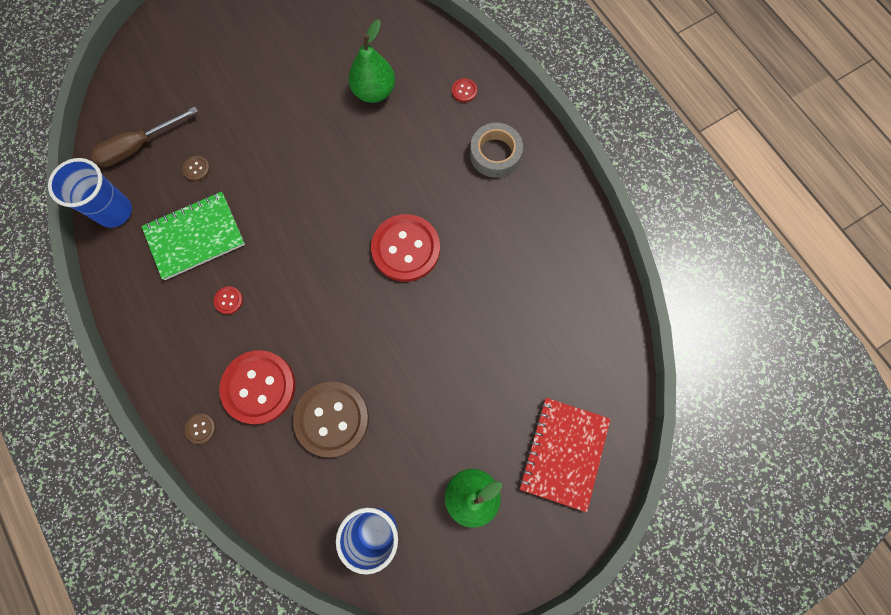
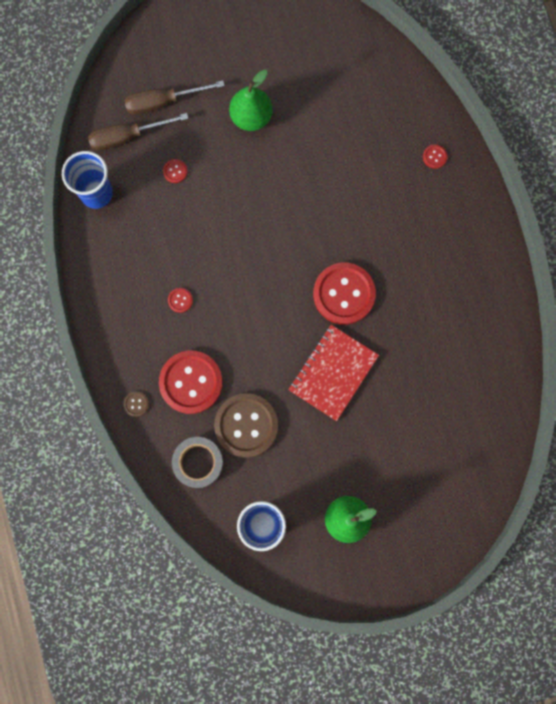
camera: 15 degrees right, 5 degrees up
(170, 104) = (163, 102): none -> brown screwdriver
(195, 236) = (162, 235): green notebook -> none
(196, 169) = (175, 171): brown button -> red button
(374, 91) = (351, 136): green pear -> green pear (251, 117)
(495, 154) = (447, 226): grey tape -> grey tape (198, 462)
(563, 453) = (432, 505): red notebook -> red notebook (333, 373)

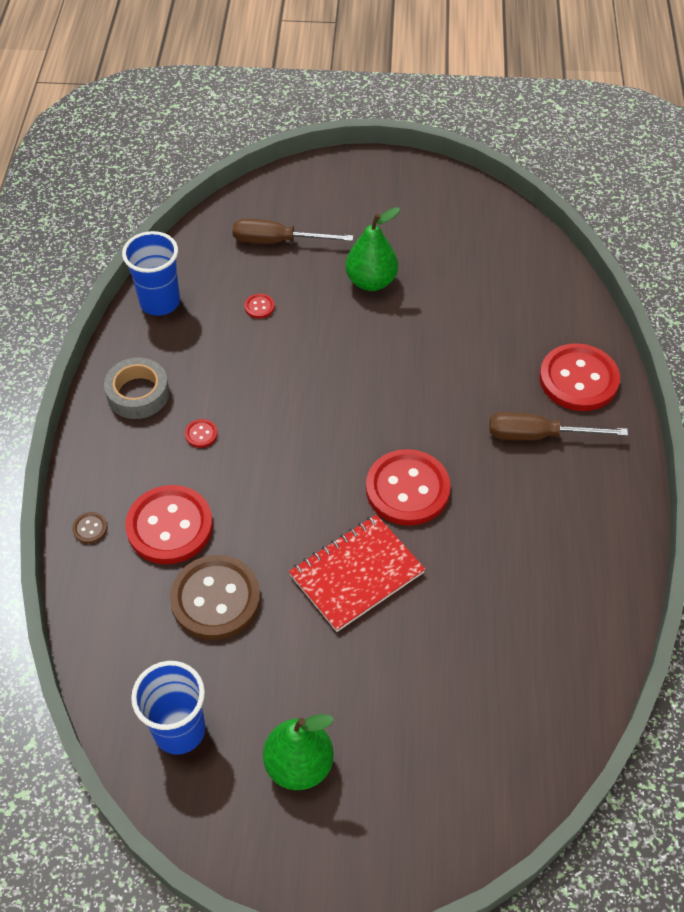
camera: 20 degrees right, 25 degrees down
(127, 136) = (222, 261): brown screwdriver -> brown screwdriver (538, 435)
(198, 462) = (132, 622): grey tape -> grey tape (138, 394)
(434, 157) = (578, 379): red button -> red button, size x2.49

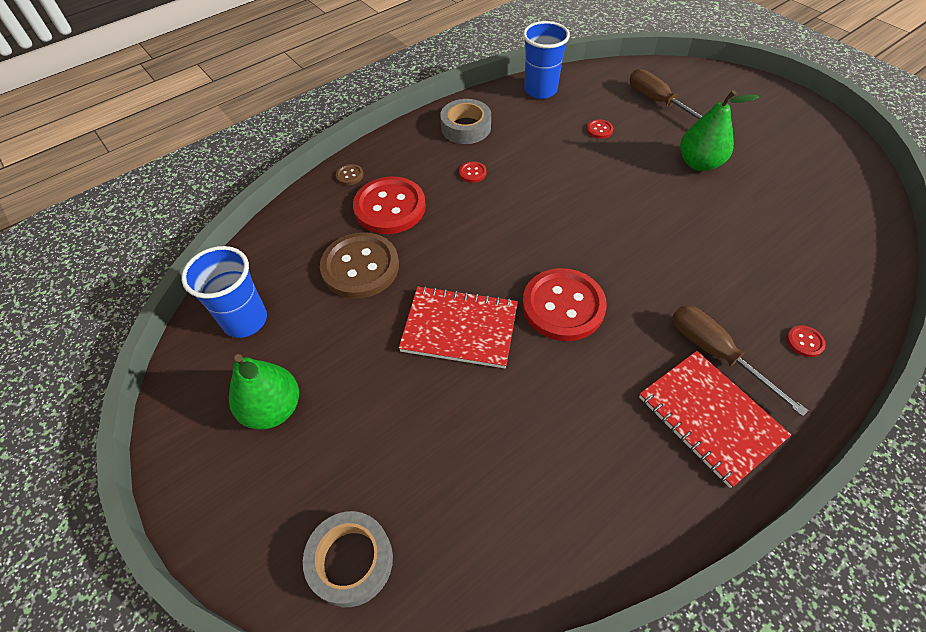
camera: 50 degrees right, 0 degrees up
(482, 791) = (351, 561): none -> grey tape
(578, 379) = (804, 342): red button -> red button, size x0.40
(579, 485) = (709, 418): none -> red notebook

